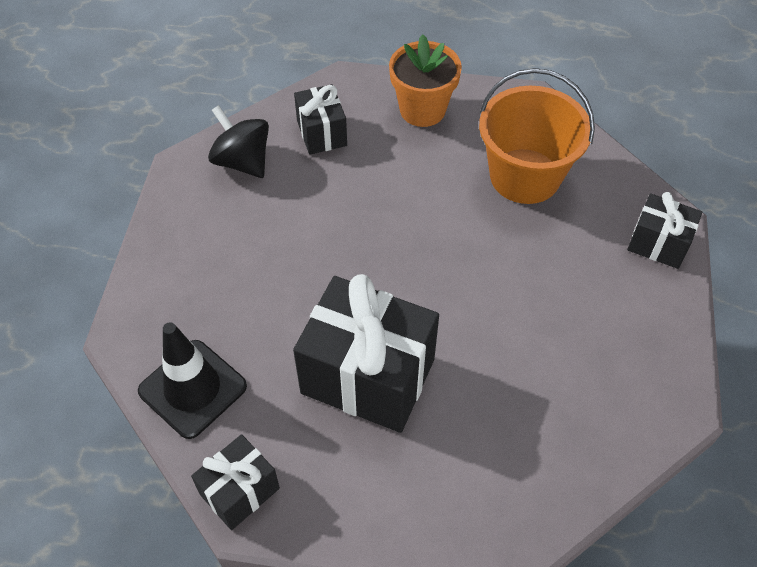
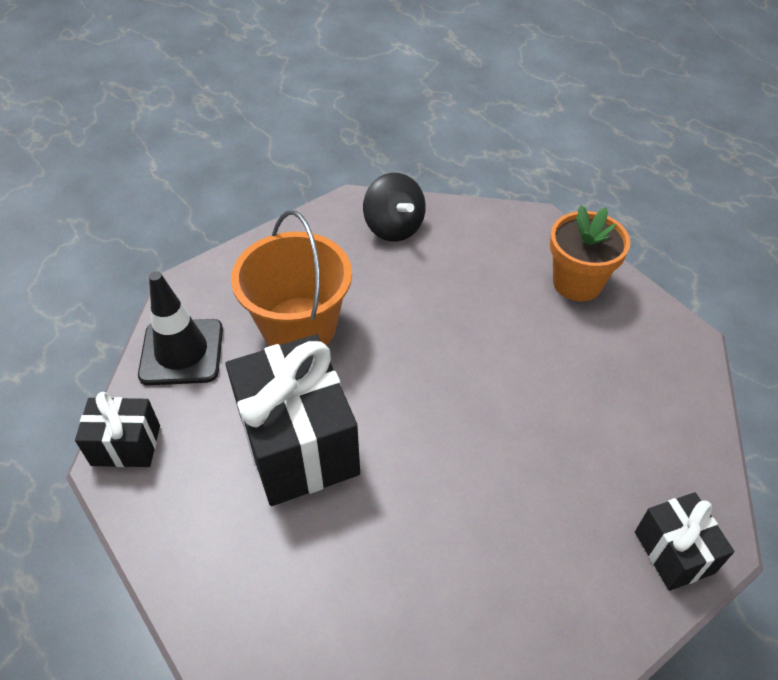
camera: 45 degrees right, 5 degrees down
(242, 161) = (394, 227): black spinning top -> black spinning top turned 150 degrees clockwise
(321, 133) = (474, 246): black gift -> none
(525, 176) = (607, 396): orange bucket -> orange bucket (299, 326)

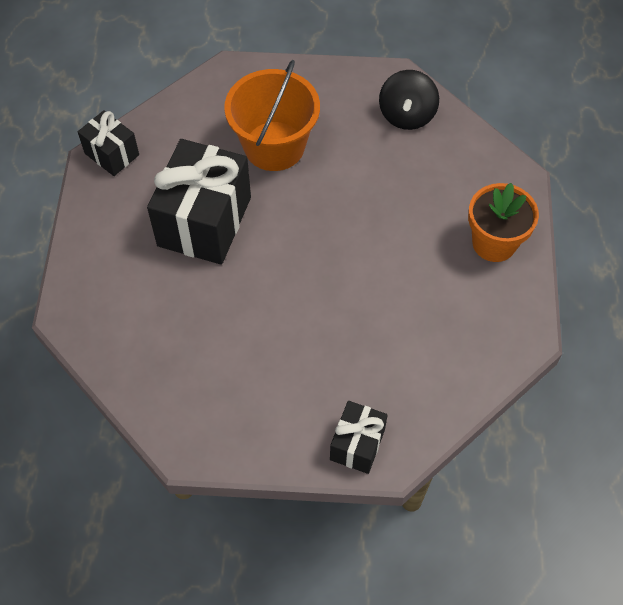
camera: 40 degrees right, 10 degrees up
(182, 352) = (189, 116): black traffic cone -> none

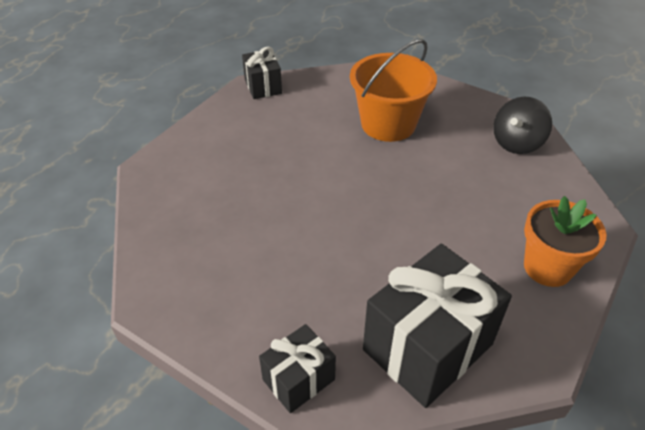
camera: 30 degrees right, 15 degrees down
(204, 221) = (296, 150): black gift -> black gift (427, 347)

